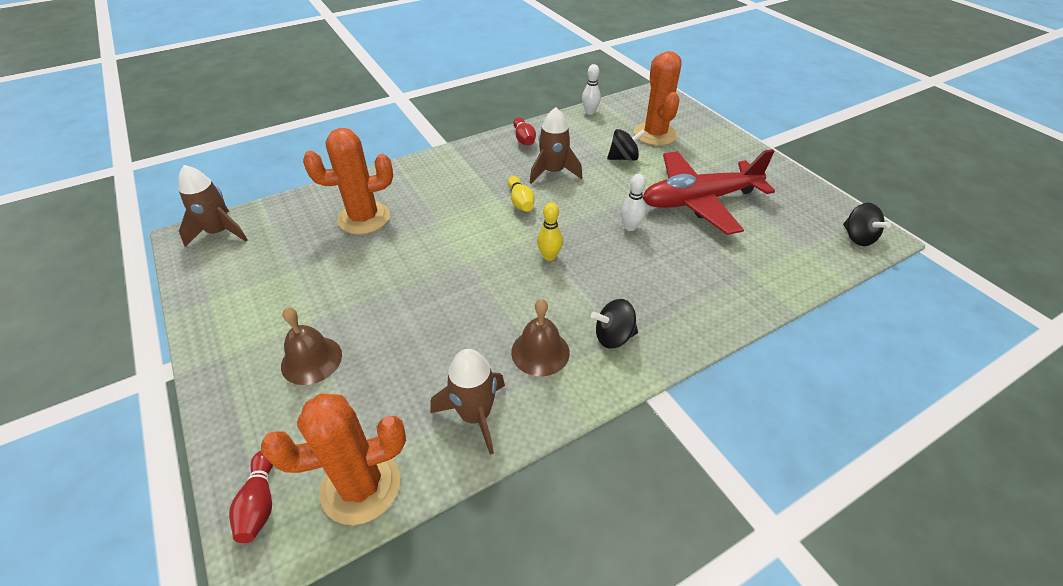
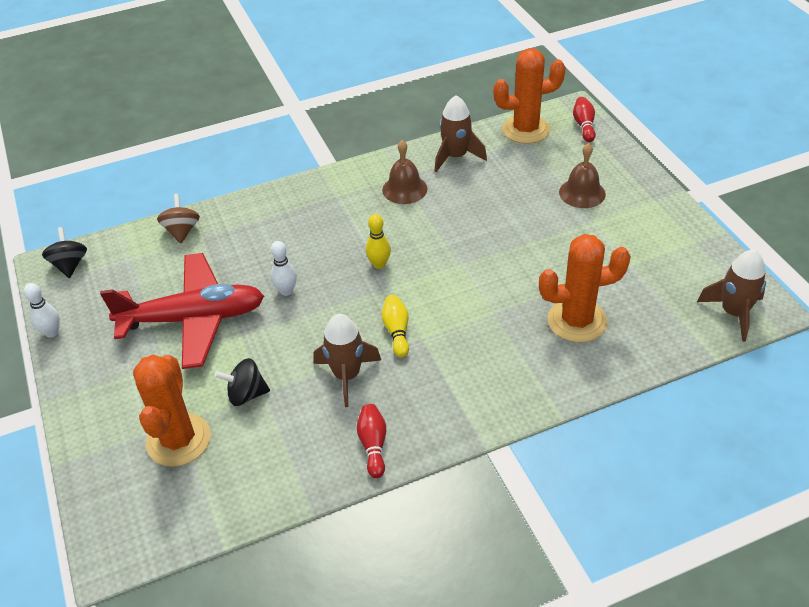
camera: 170 degrees left, 0 degrees up
(590, 112) = (252, 506): white bowling pin -> white bowling pin (52, 332)
(613, 337) = (345, 196): black spinning top -> none
(777, 279) = (182, 231): none -> brown spinning top

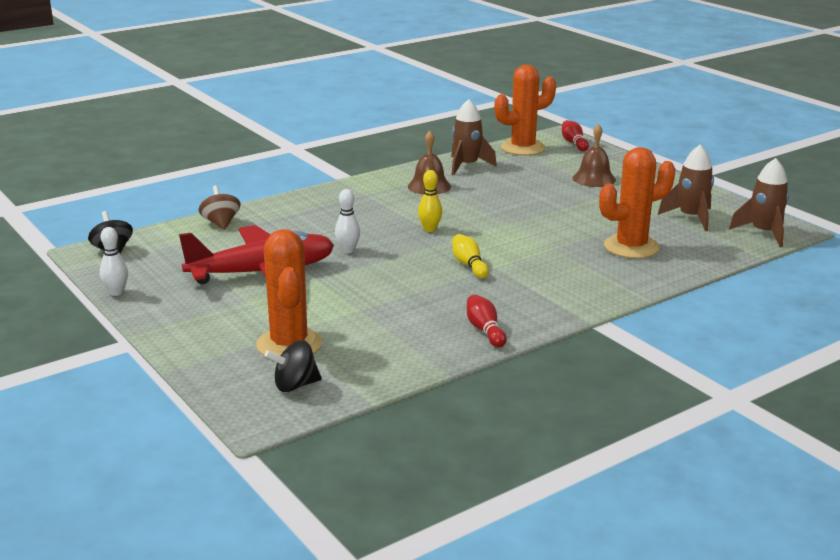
camera: 15 degrees left, 20 degrees down
(246, 394) = (343, 312): black spinning top -> black spinning top (295, 385)
(347, 375) = (436, 293): brown rocket -> brown rocket (691, 218)

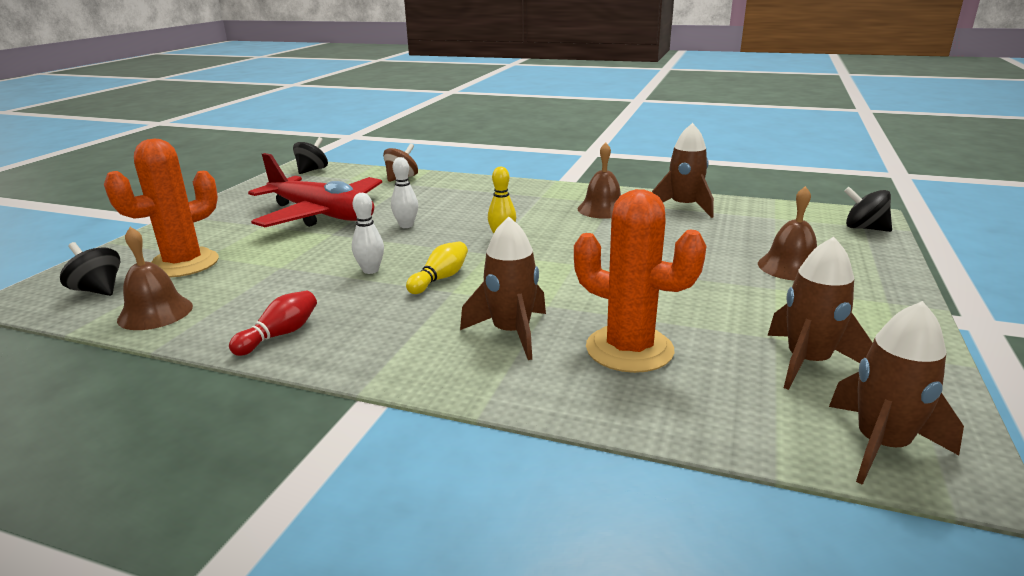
camera: 55 degrees right, 0 degrees up
(116, 292) = (241, 191): white bowling pin -> white bowling pin (370, 270)
(382, 367) = (155, 313): none -> brown bell
(522, 148) = (787, 213): orange cactus -> none
(574, 143) = (864, 228): red bowling pin -> black spinning top
(574, 267) = (511, 333): none -> brown rocket

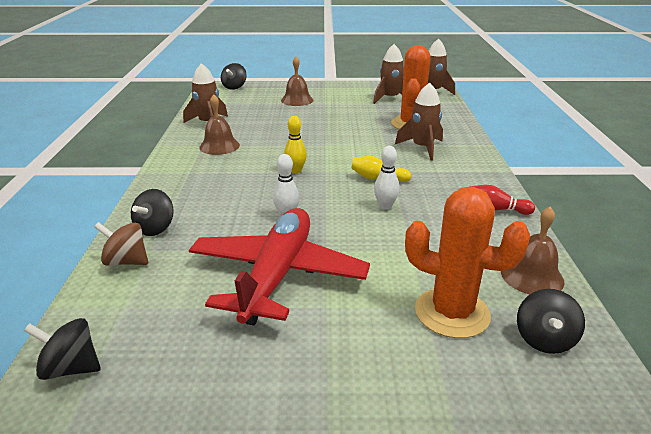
camera: 110 degrees left, 5 degrees up
(439, 184) = (155, 228): none -> black spinning top

